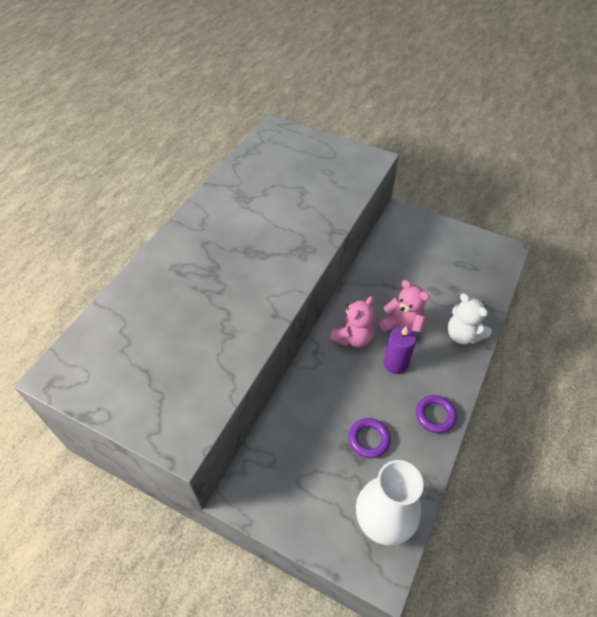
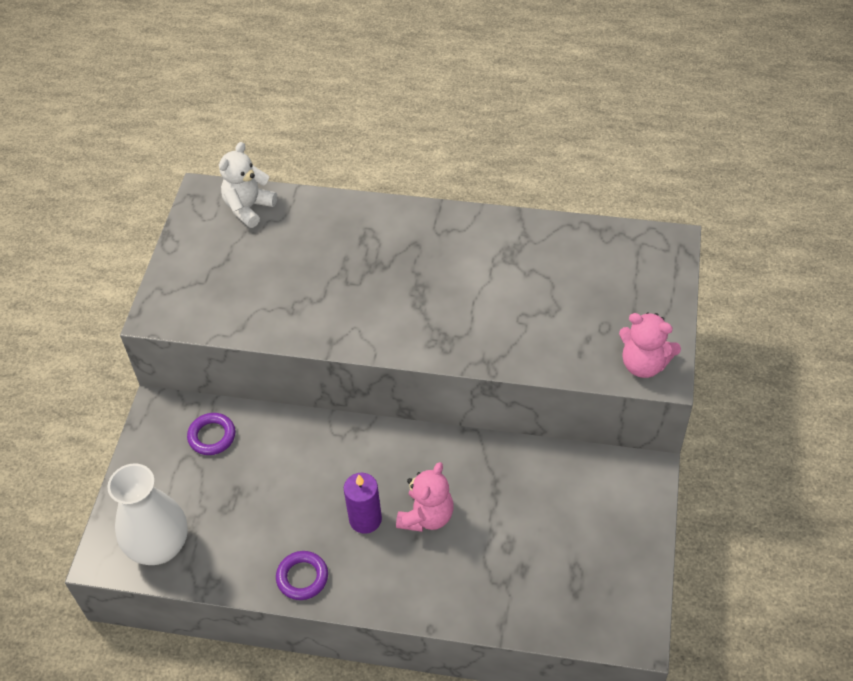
camera: 75 degrees right, 0 degrees up
(353, 337) = (390, 463): pink teddy bear -> pink teddy bear (644, 364)
(369, 439) = (251, 512): purple ring -> purple ring (212, 436)
(463, 335) = (439, 592): white teddy bear -> white teddy bear (248, 208)

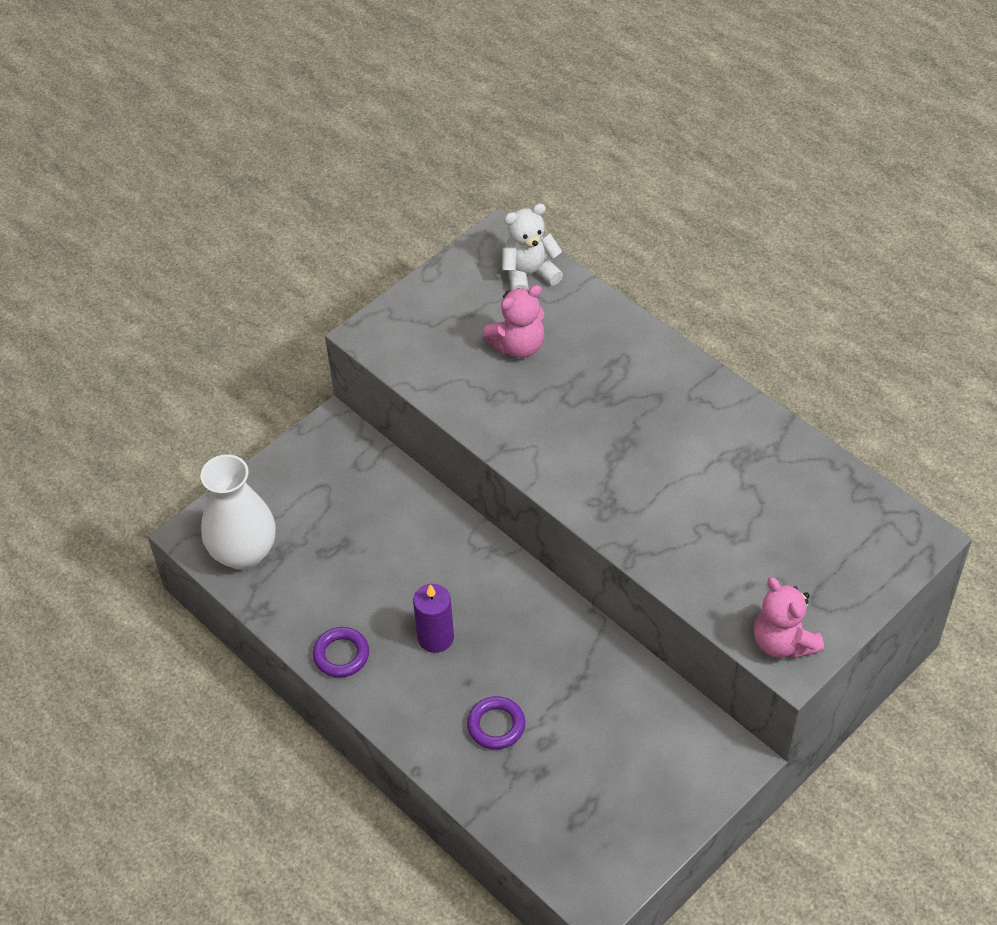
camera: 35 degrees right, 0 degrees up
(212, 436) = (360, 480): purple ring -> purple ring (496, 725)
(426, 516) = (492, 669): pink teddy bear -> pink teddy bear (518, 346)

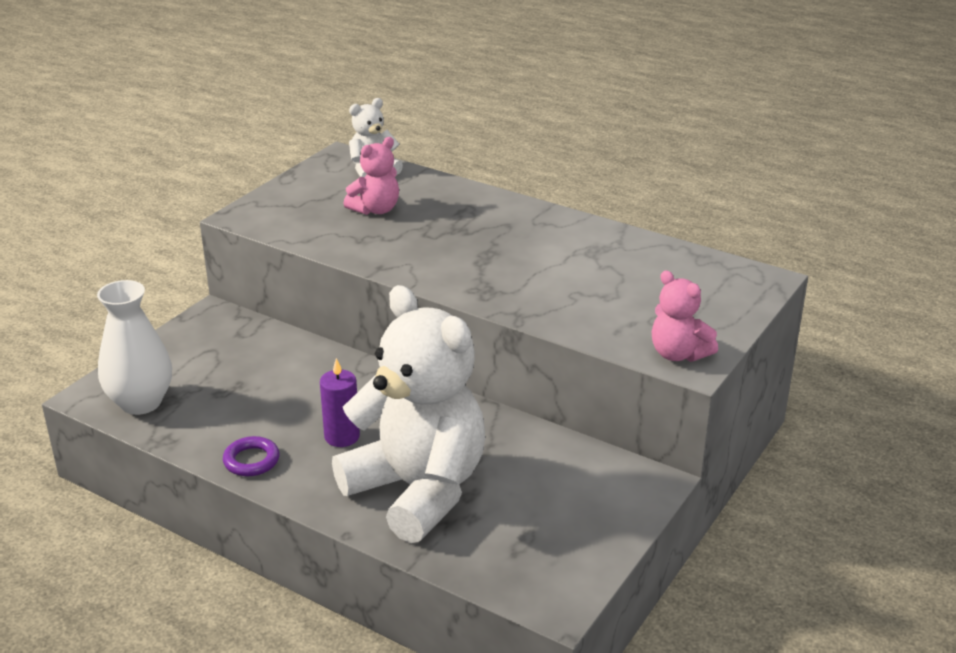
camera: 15 degrees left, 20 degrees down
(496, 725) = (418, 490): purple ring -> white teddy bear

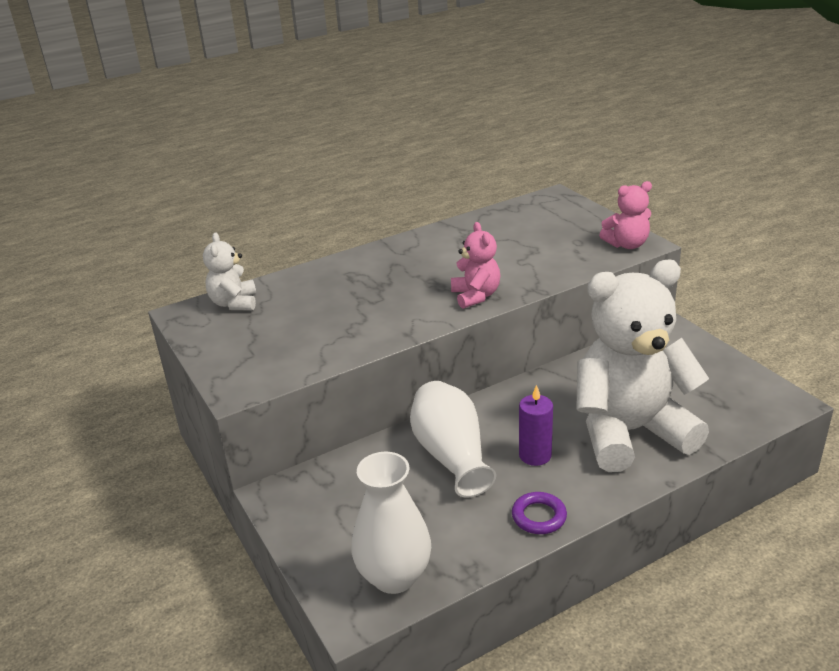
camera: 60 degrees left, 0 degrees up
(313, 387) = (451, 455): none -> white vase
(375, 209) = (305, 316): pink teddy bear -> pink teddy bear (476, 296)

